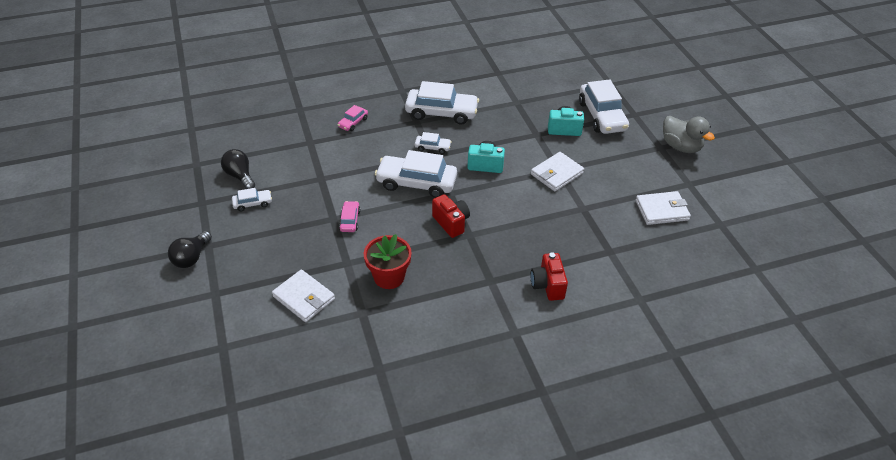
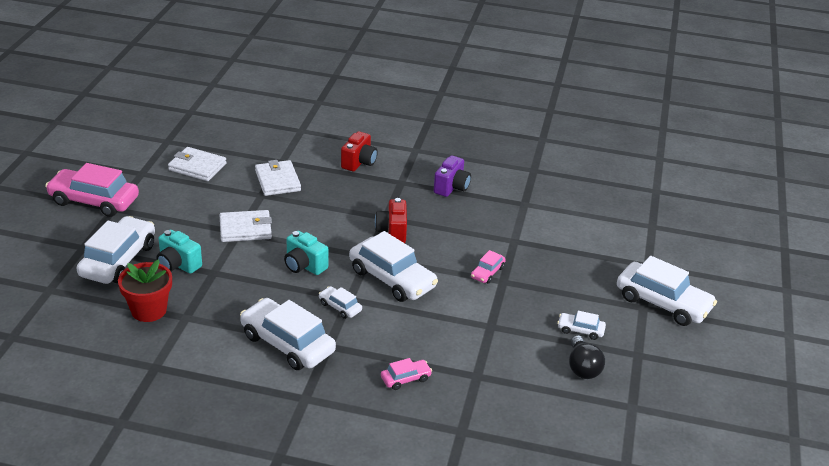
camera: 150 degrees left, 10 degrees down
(191, 257) = (663, 303): black light bulb -> white car
(304, 298) = (568, 231): white wallet -> white wallet (277, 181)
(389, 277) = (484, 217): red flower pot -> red flower pot (149, 310)
(441, 298) = (451, 187): none -> purple camera
(681, 147) = (94, 201): grey duck -> pink car

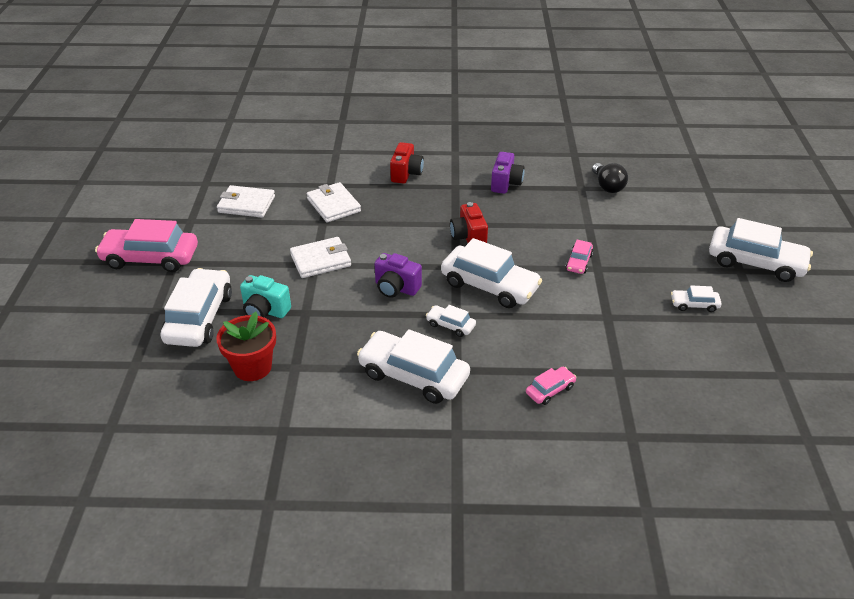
camera: 10 degrees left, 5 degrees up
(304, 266) = (396, 288): turquoise camera -> purple camera
(582, 368) = (715, 343): black light bulb -> black light bulb (607, 186)

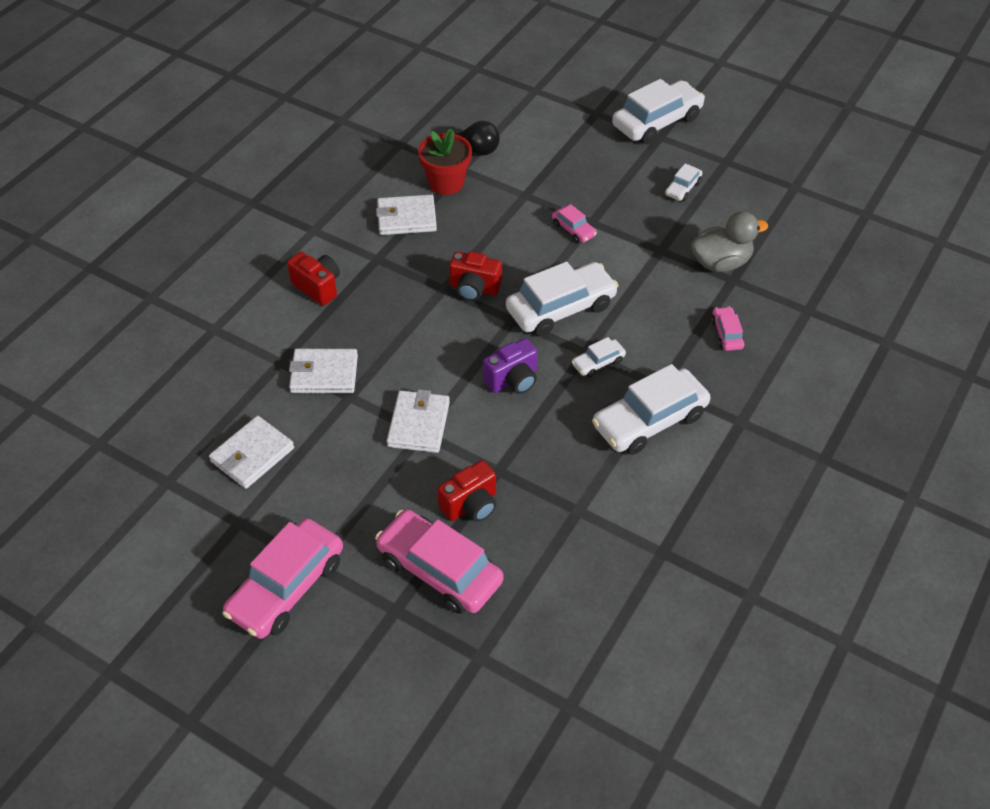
camera: 60 degrees left, 10 degrees up
(199, 317) = (440, 570): white car -> pink car
(252, 367) = (555, 547): red flower pot -> red flower pot (446, 183)
(265, 311) = (471, 505): turquoise camera -> red camera
(506, 183) = (406, 218): purple camera -> white wallet
(630, 358) = (720, 263): none -> grey duck

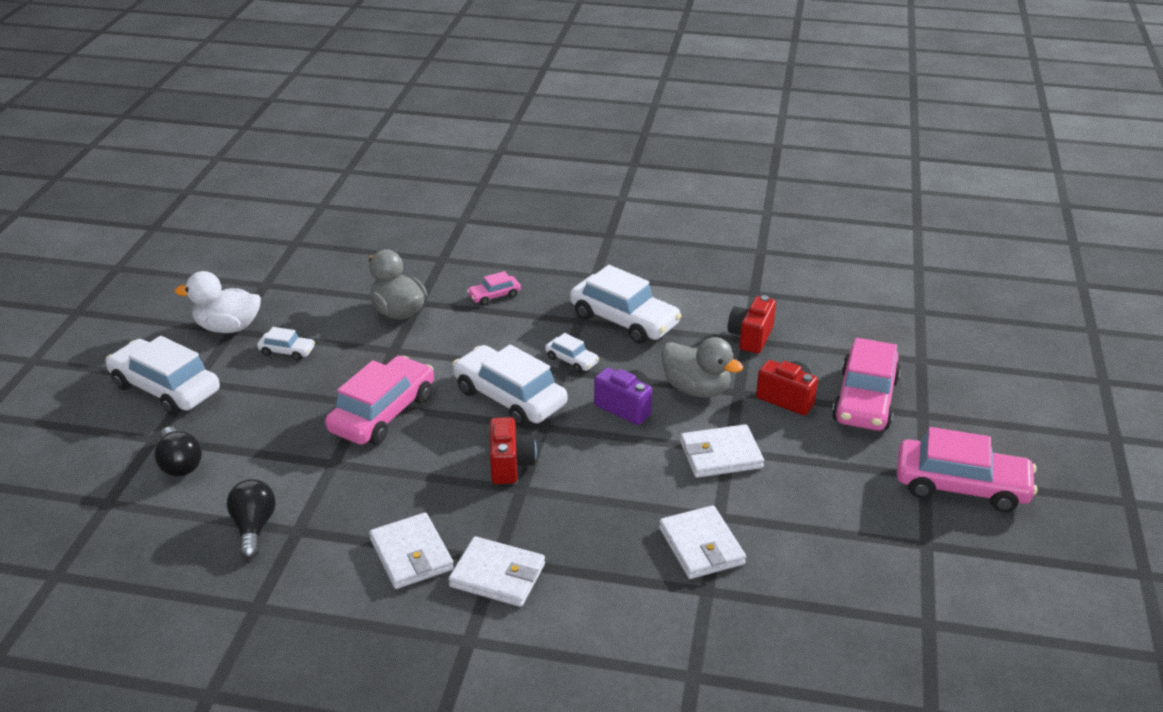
camera: 110 degrees left, 15 degrees down
(252, 455) = (844, 565): white wallet -> white wallet (497, 575)
(318, 287) = (571, 598): red camera -> red camera (750, 337)
(446, 183) = (330, 537): red flower pot -> none
(516, 440) = (696, 389): none -> grey duck
(561, 123) = (179, 464): none -> black light bulb
(573, 229) = (383, 413): pink car -> pink car, size x2.10
(731, 159) = (228, 327): none -> white duck

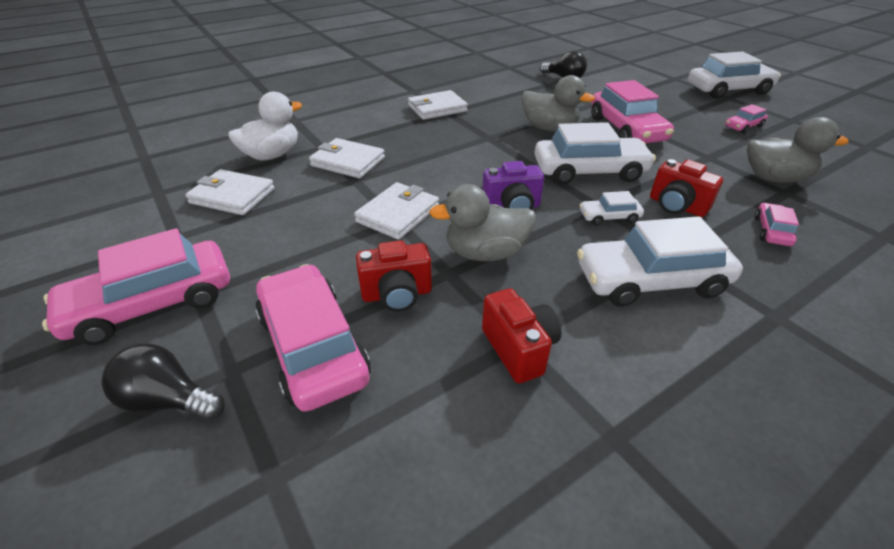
camera: 135 degrees right, 5 degrees up
(179, 464) = (642, 78): black light bulb -> black light bulb (169, 400)
(228, 327) = (798, 120): white duck -> white duck (272, 155)
(287, 351) = (743, 126): white car -> pink car
(411, 554) = (487, 98): white wallet -> white wallet (232, 196)
(444, 461) = (549, 128): none -> grey duck
(510, 465) = (515, 143): red camera -> red camera (676, 206)

